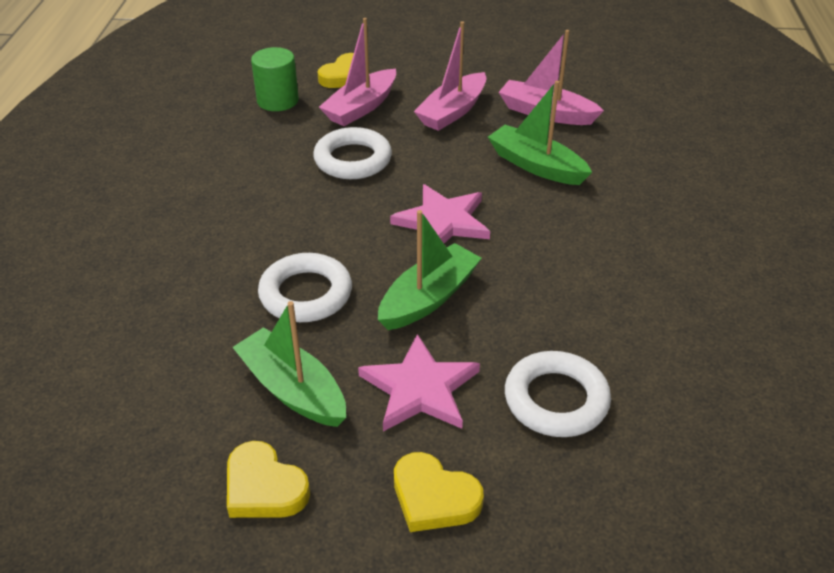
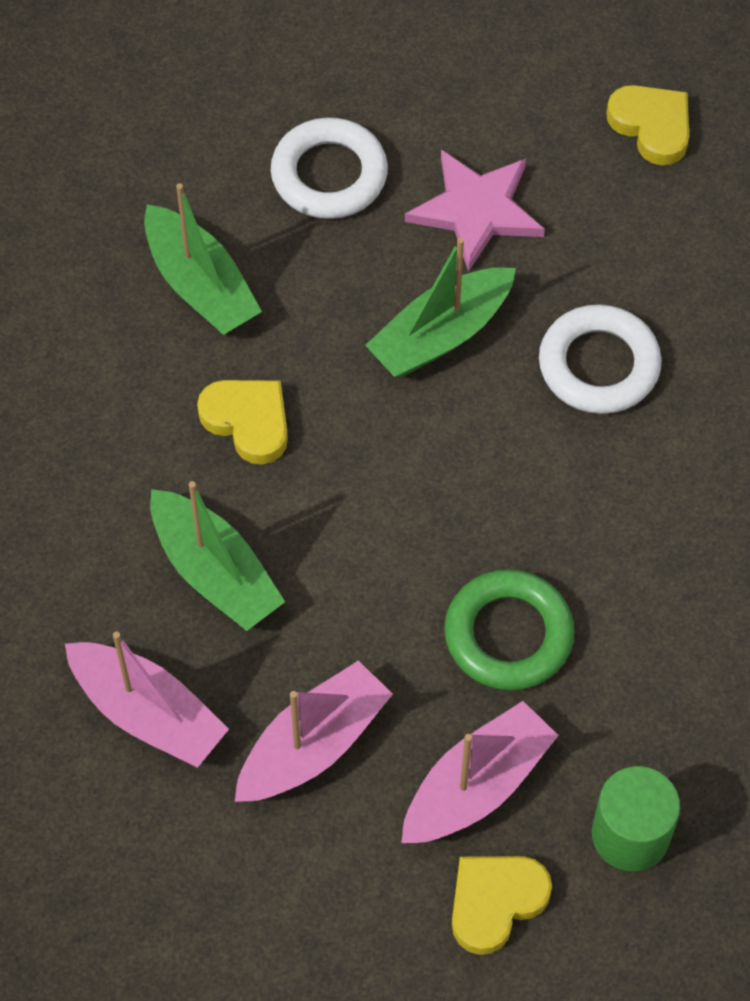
camera: 170 degrees left, 20 degrees up
(293, 389) = (620, 230): green boat -> green boat (200, 285)
(353, 159) = (508, 635): white ring -> green ring
(434, 497) = (485, 93): yellow heart -> yellow heart (248, 421)
(443, 221) = (392, 469): pink star -> none

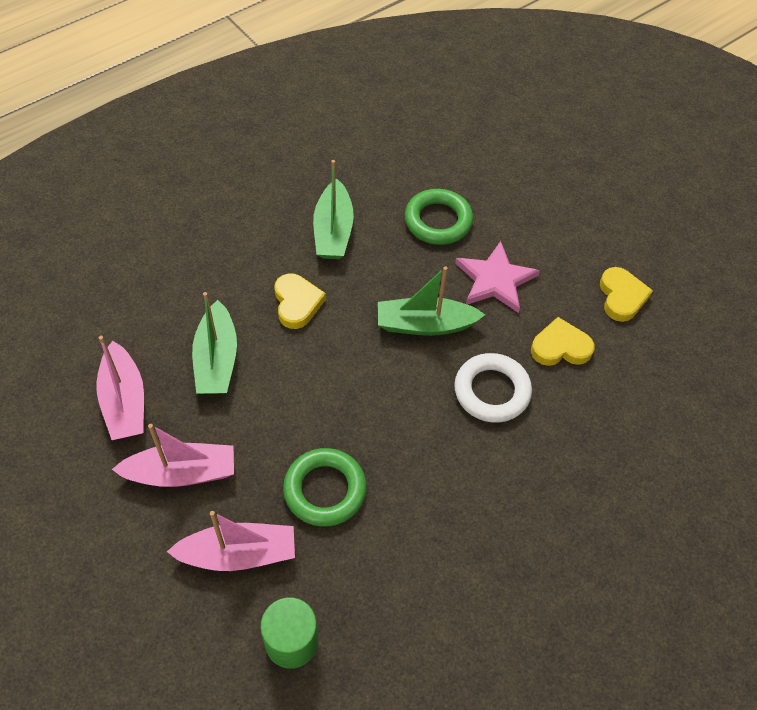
camera: 35 degrees right, 5 degrees down
(329, 175) = (438, 221): white ring -> green ring
(495, 902) = (191, 621): yellow heart -> yellow heart (560, 347)

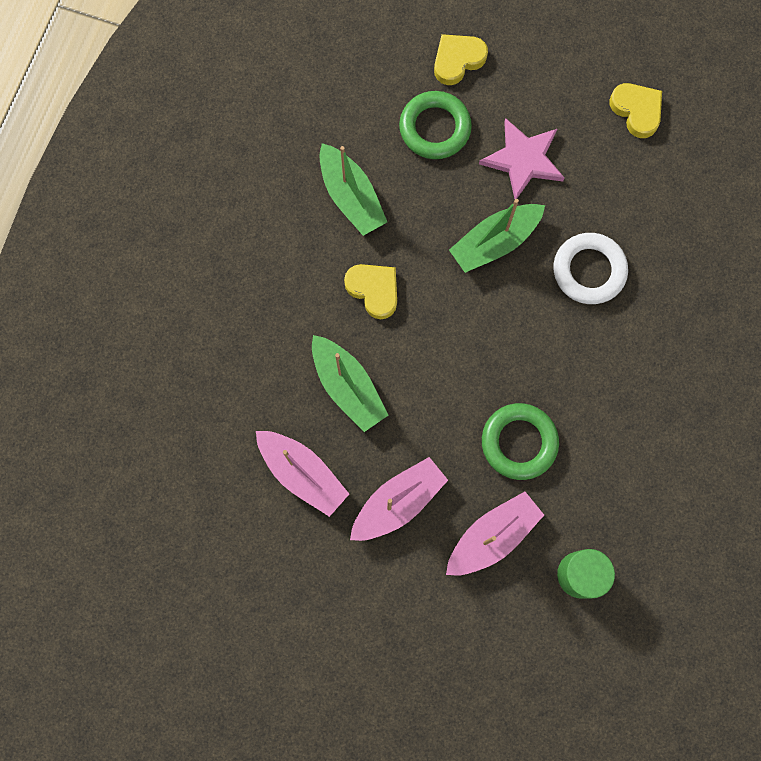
camera: 30 degrees left, 20 degrees up
(560, 347) = (617, 193): yellow heart -> yellow heart (457, 60)

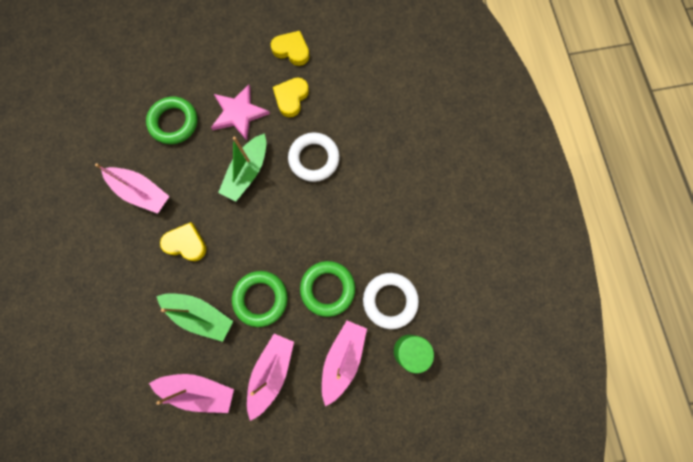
camera: 30 degrees left, 0 degrees up
(351, 197) = (141, 192): green boat -> pink boat
(430, 408) = (260, 298): none -> green ring
(457, 60) = (167, 75): yellow heart -> yellow heart (291, 98)
(589, 500) = (390, 300): none -> white ring

